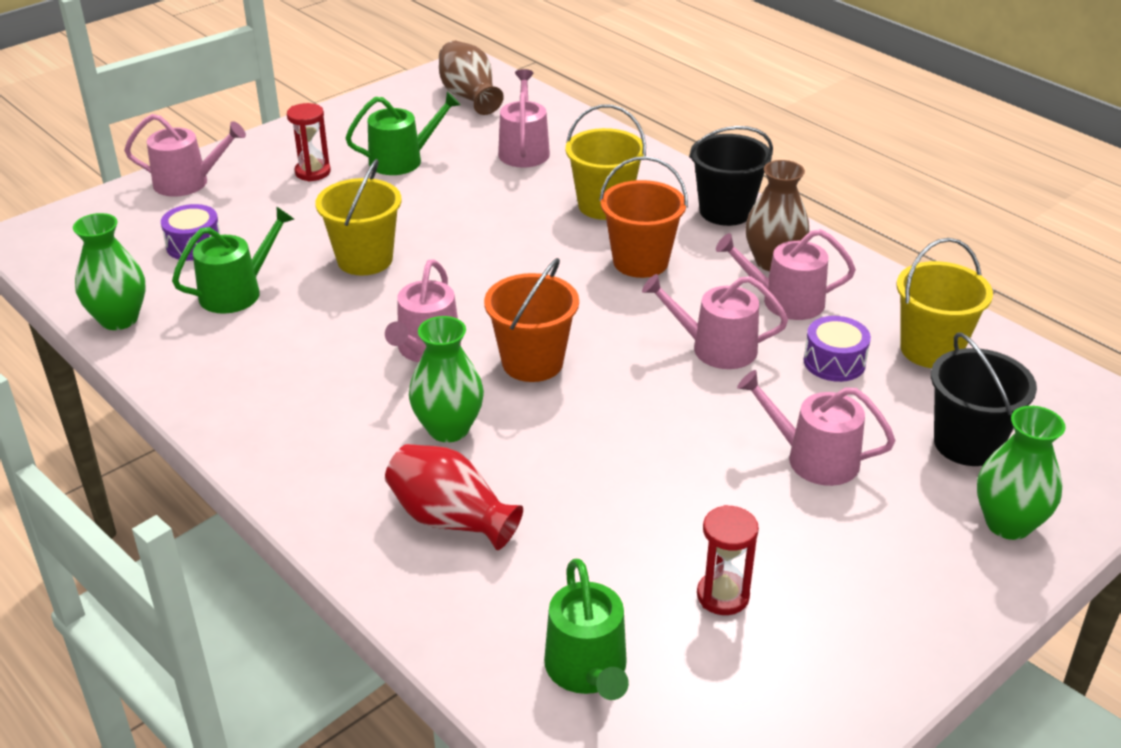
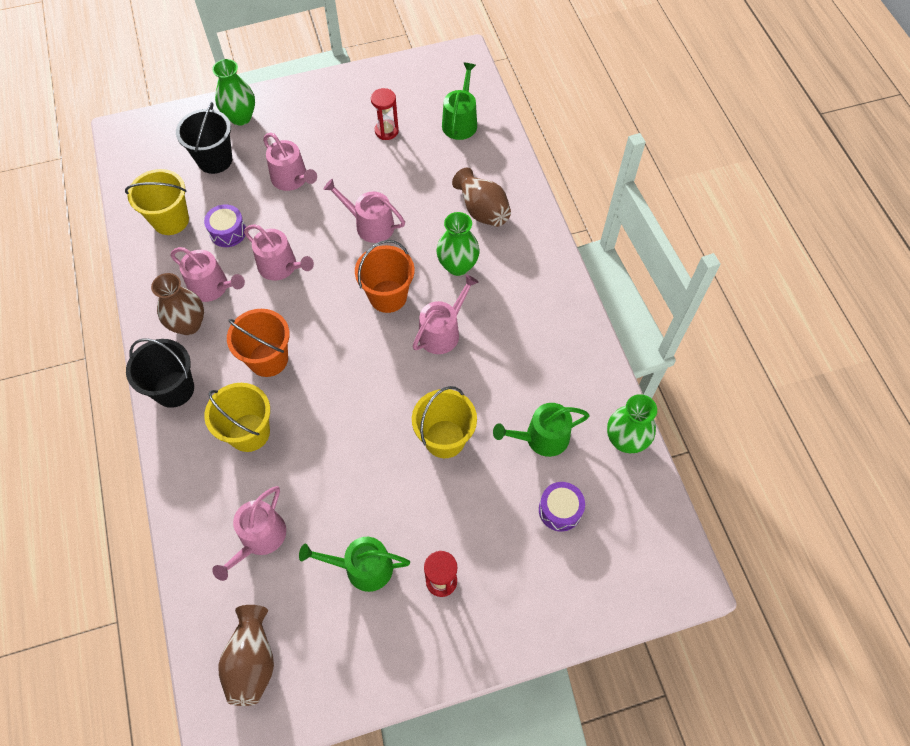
camera: 155 degrees left, 25 degrees up
(188, 182) = (547, 611): pink watering can -> pink watering can (370, 225)
(451, 519) = (482, 210): red vase -> brown vase

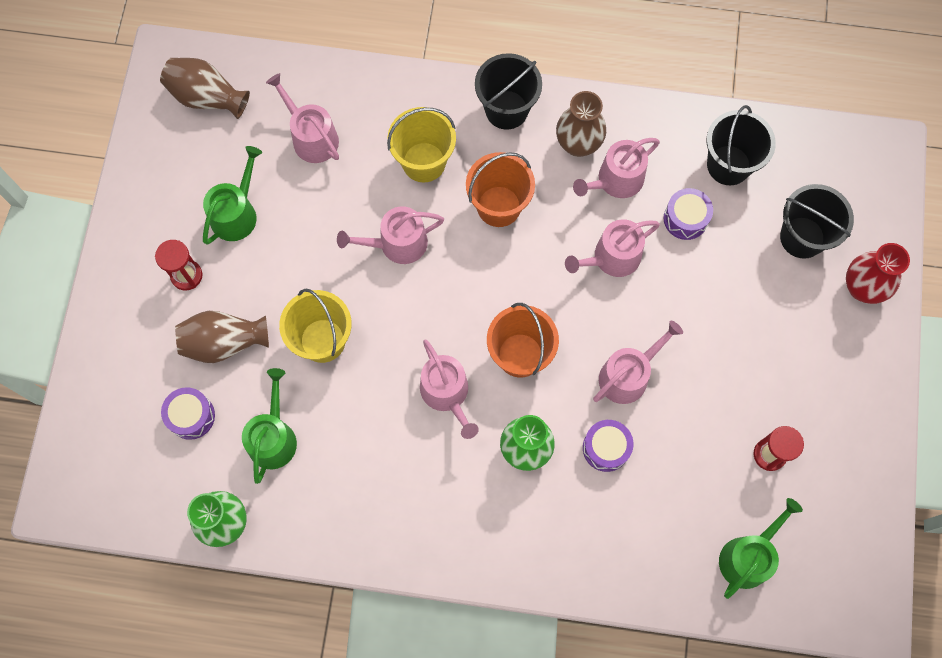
camera: 115 degrees right, 10 degrees up
(170, 220) = (728, 165): yellow bucket -> black bucket
(240, 117) = (862, 288): green vase -> red vase
(292, 179) = (735, 313): pink watering can -> pink watering can (397, 244)
(430, 219) = (606, 448): none -> purple drum
(460, 122) = (748, 556): green watering can -> green watering can turned 90 degrees counterclockwise
(482, 210) = (593, 516): brown vase -> brown vase (224, 342)

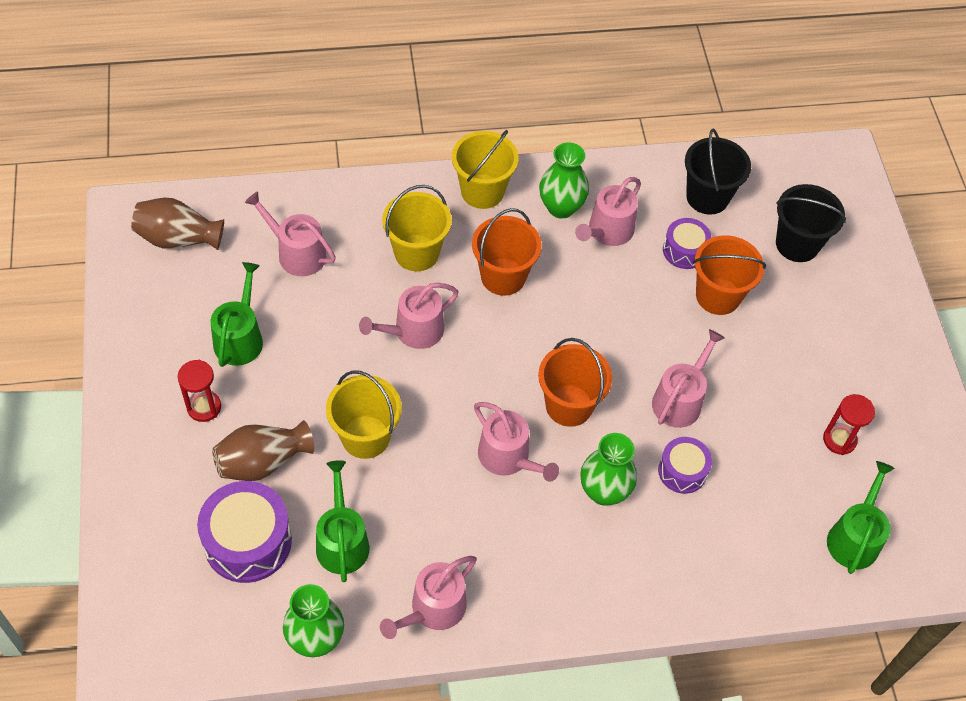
camera: 20 degrees left, 15 degrees down
(191, 416) = (248, 541): purple drum -> purple drum, size x1.70
(506, 110) = (482, 191): black bucket -> yellow bucket
(578, 144) = (561, 207): brown vase -> green vase
(611, 258) = (627, 299): pink watering can -> pink watering can (433, 609)
(702, 275) = (718, 296): none -> orange bucket
(862, 288) = (867, 275): red vase -> none

